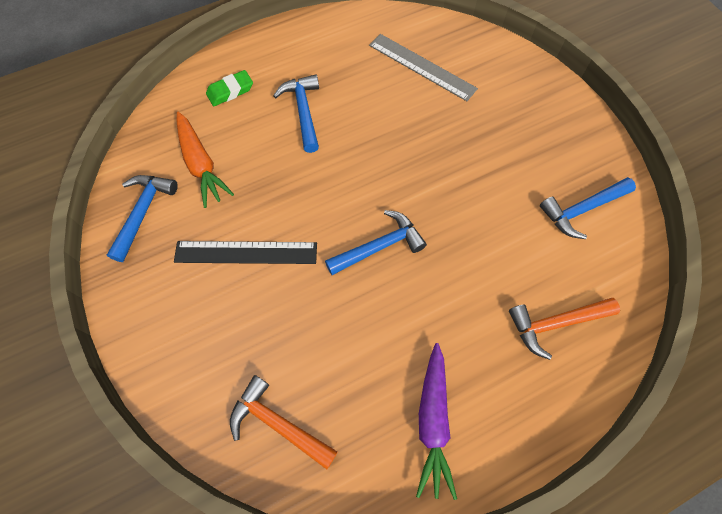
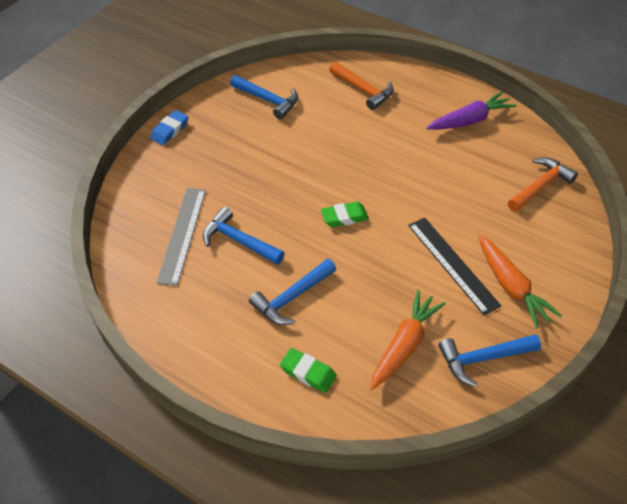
camera: 120 degrees left, 15 degrees down
(185, 287) = (511, 286): none -> orange carrot
(277, 423) = (540, 186): orange hammer -> orange hammer turned 135 degrees counterclockwise
(363, 194) = (344, 217): none -> green eraser
(379, 246) = (380, 189): blue hammer -> blue hammer (238, 241)
(570, 104) = (170, 130): none -> blue eraser

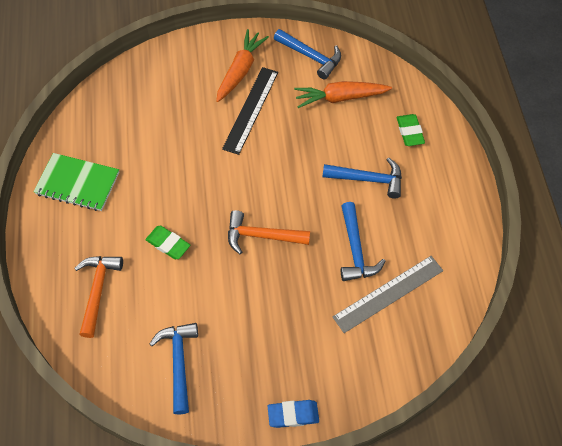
camera: 130 degrees left, 10 degrees up
(344, 217) = (267, 198): green eraser -> green eraser (168, 244)
(470, 120) = (77, 183): purple carrot -> green notebook
(540, 186) = (124, 100): orange hammer -> orange hammer (261, 236)

